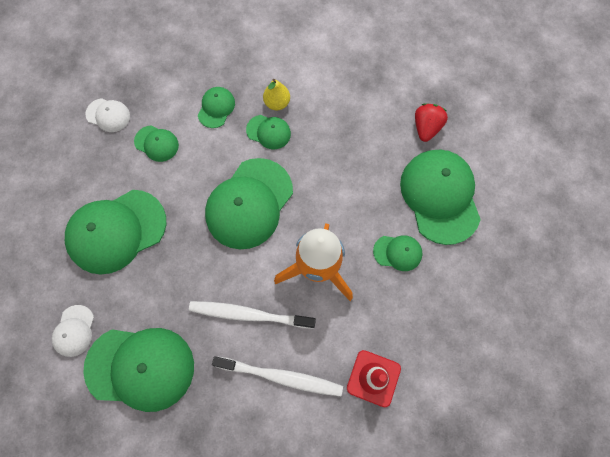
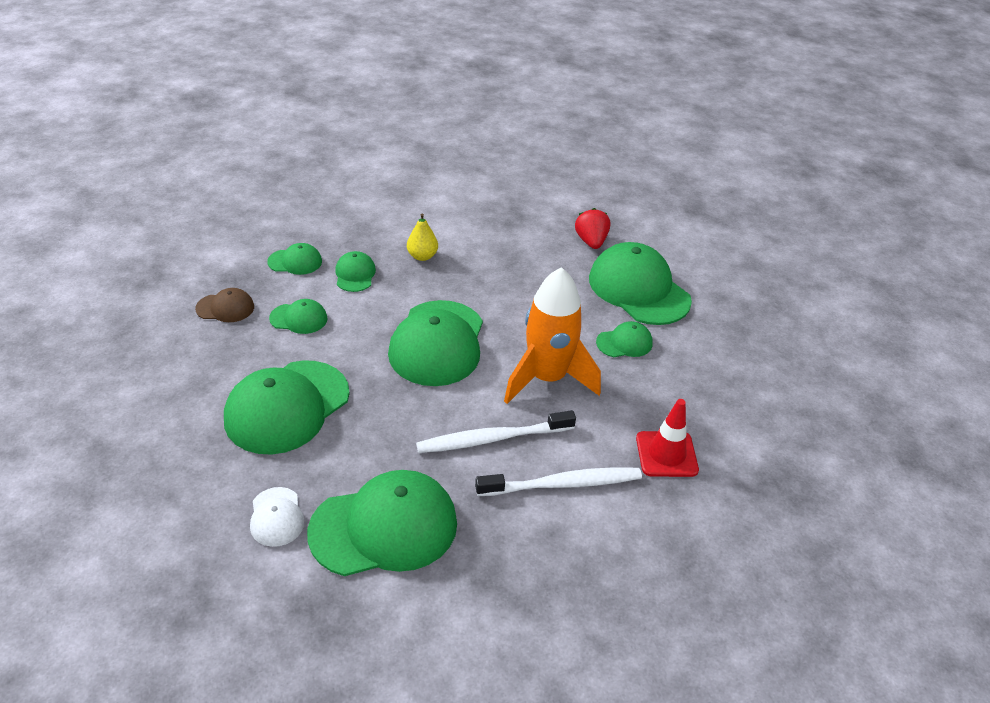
camera: 25 degrees left, 30 degrees down
(108, 115) = (225, 308): white cap -> brown cap
(268, 132) = (426, 280): green cap -> green cap (295, 262)

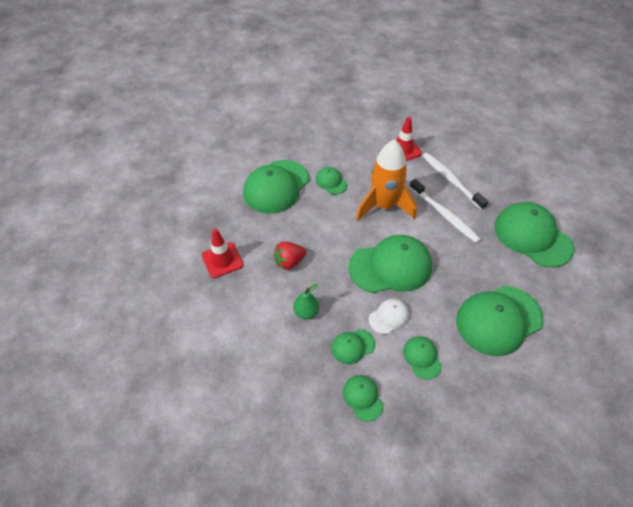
camera: 110 degrees left, 10 degrees up
(225, 308) = (445, 416): brown cap -> none
(276, 517) = (567, 283): white cap -> white cap (389, 317)
(287, 407) = (498, 320): green cap -> green cap turned 135 degrees clockwise
(422, 256) = (306, 312): yellow pear -> green pear
(535, 219) = (222, 260): none -> red traffic cone
(591, 241) = (236, 221): red strawberry -> red strawberry (289, 262)

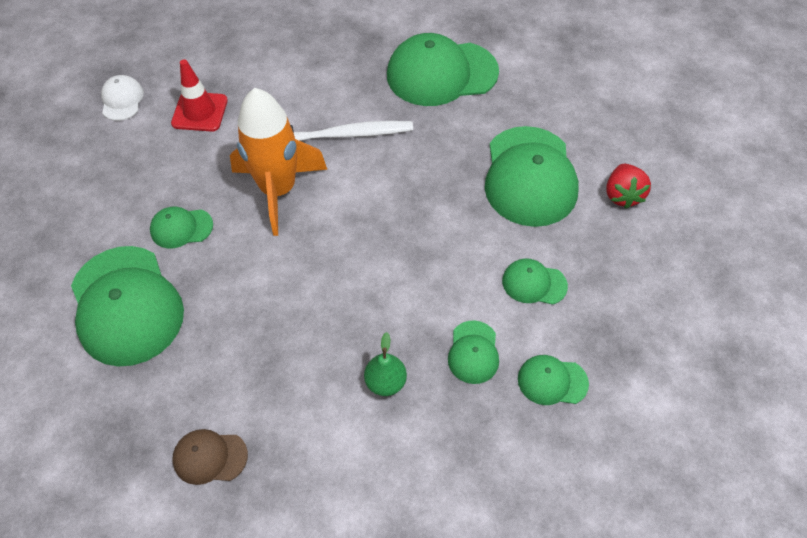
camera: 60 degrees left, 5 degrees up
(222, 260) = (210, 457): red traffic cone -> brown cap
(289, 262) = (285, 360): red strawberry -> red strawberry (622, 195)
(389, 317) = (456, 286): white cap -> white cap (122, 100)
(390, 266) = (382, 240): green cap -> none
(451, 180) = (296, 94): white toothbrush -> none

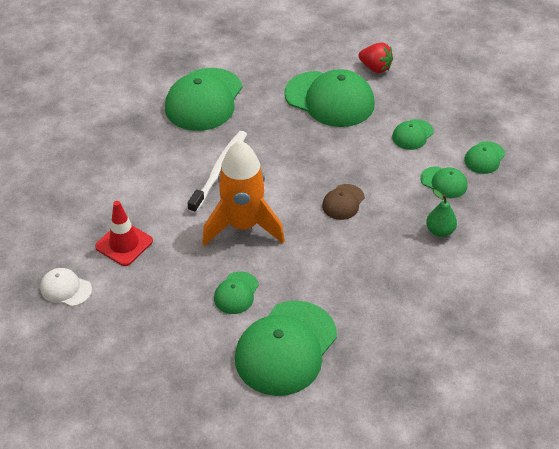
camera: 60 degrees left, 10 degrees down
(126, 305) = (286, 348): green cap -> green cap turned 120 degrees clockwise
(210, 457) = (442, 338): brown cap -> brown cap (343, 202)

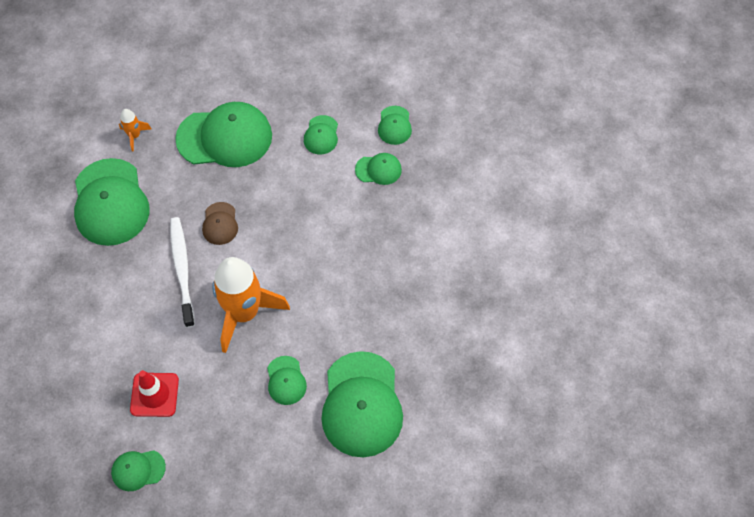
camera: 35 degrees left, 15 degrees up
(66, 289) = (138, 470): white cap -> green cap
(259, 66) = (134, 136): none -> orange rocket
(343, 202) = (310, 238): brown cap -> brown cap (220, 223)
(375, 68) = (241, 80): red strawberry -> none
(440, 231) = (406, 220): green pear -> none

